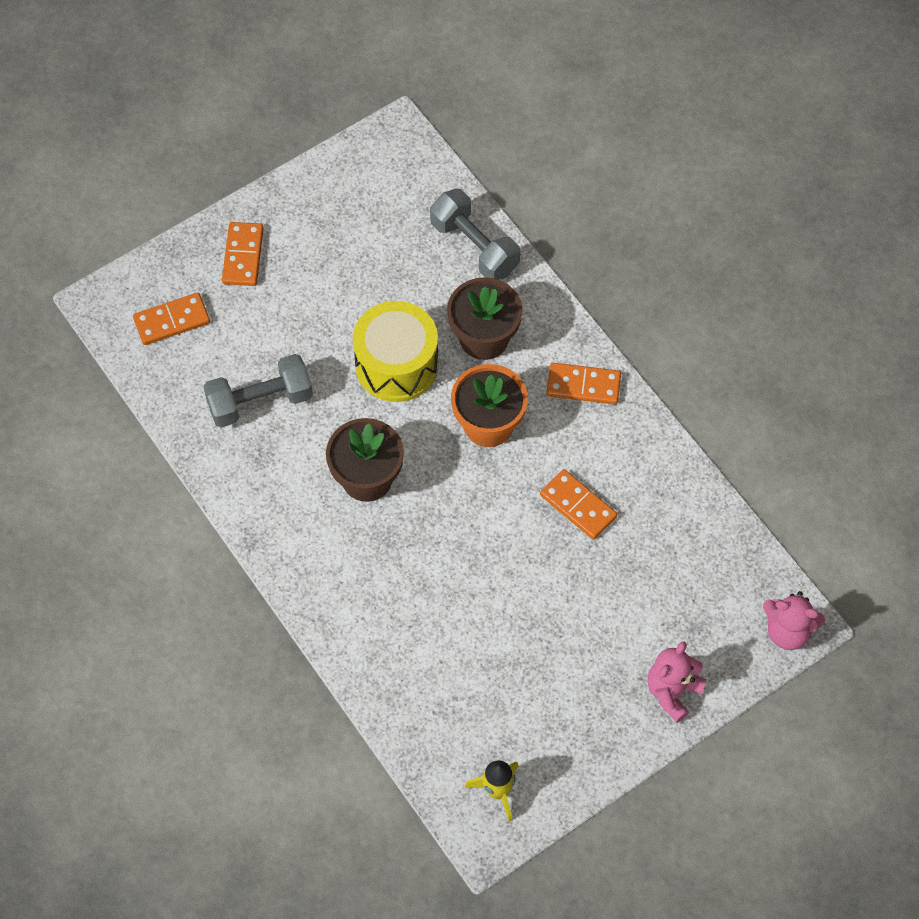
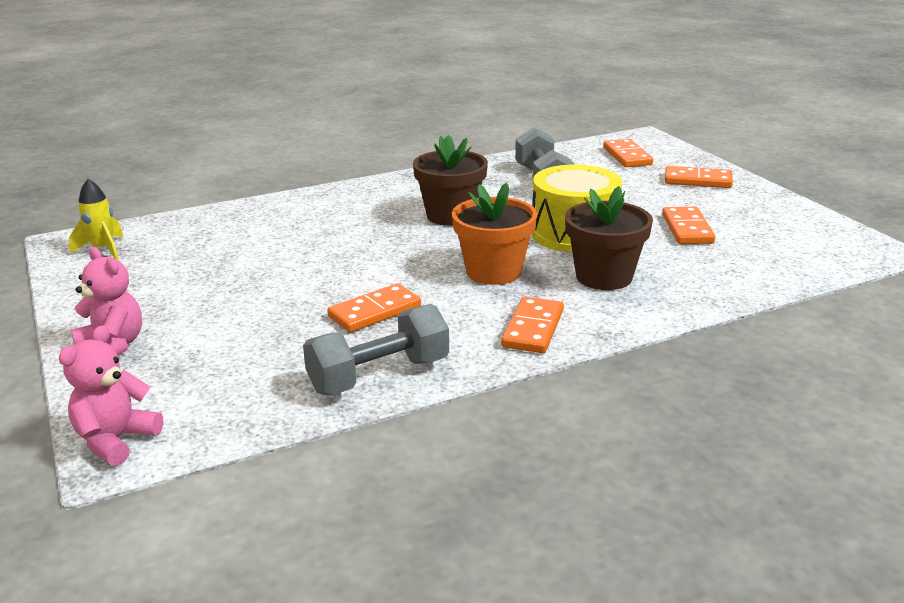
camera: 100 degrees right, 35 degrees down
(372, 271) = (687, 229): none -> orange domino
(474, 247) = (728, 280): grey dumbbell -> grey dumbbell (379, 375)

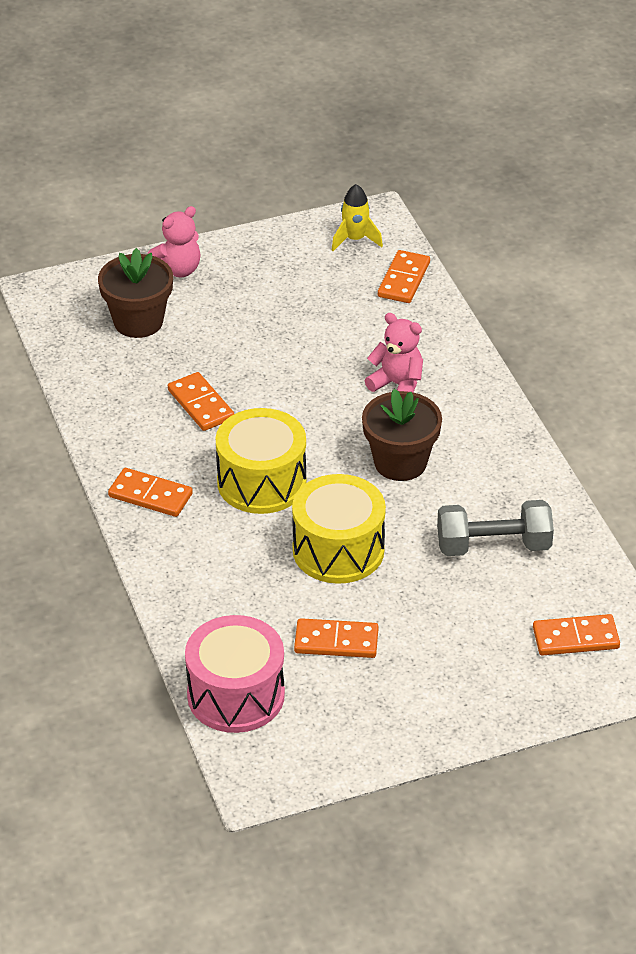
camera: 95 degrees right, 15 degrees up
(116, 440) = (55, 288): pink teddy bear -> pink teddy bear (397, 385)
(379, 375) = (101, 405): grey dumbbell -> none
(493, 272) = (261, 482): orange flower pot -> yellow drum
(604, 277) = (236, 555): brown flower pot -> brown flower pot (138, 321)
(697, 180) = (480, 687): orange domino -> orange domino (404, 280)
(784, 265) = (236, 695): none -> pink drum

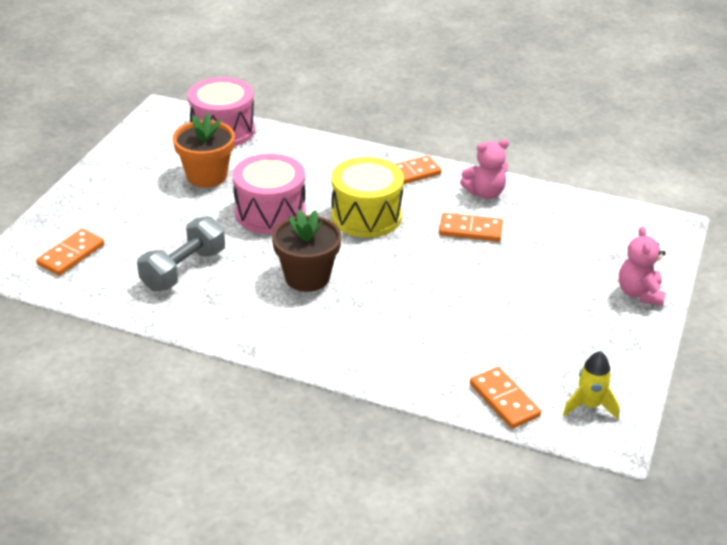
camera: 130 degrees right, 5 degrees down
(138, 321) = (592, 247): brown flower pot -> none
(336, 641) = (207, 176): orange domino -> orange flower pot
(338, 550) = (270, 212): yellow drum -> pink drum
(397, 385) = (384, 321): pink teddy bear -> pink teddy bear (485, 193)

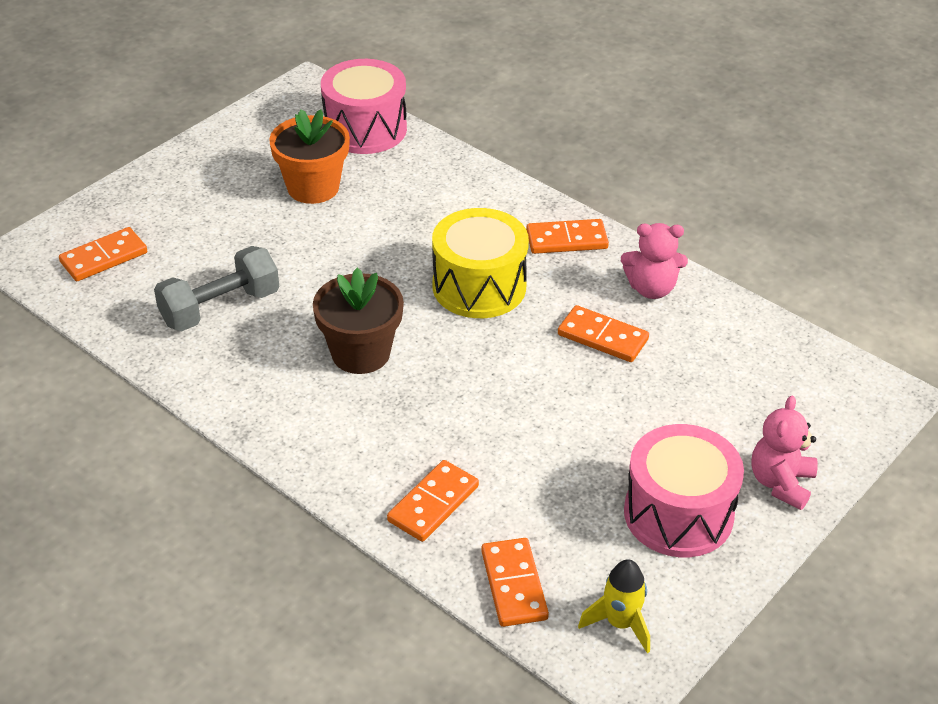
camera: 20 degrees right, 5 degrees up
(270, 212) = (363, 254): pink drum -> pink drum (678, 514)
(417, 362) = (433, 503): none -> orange domino

